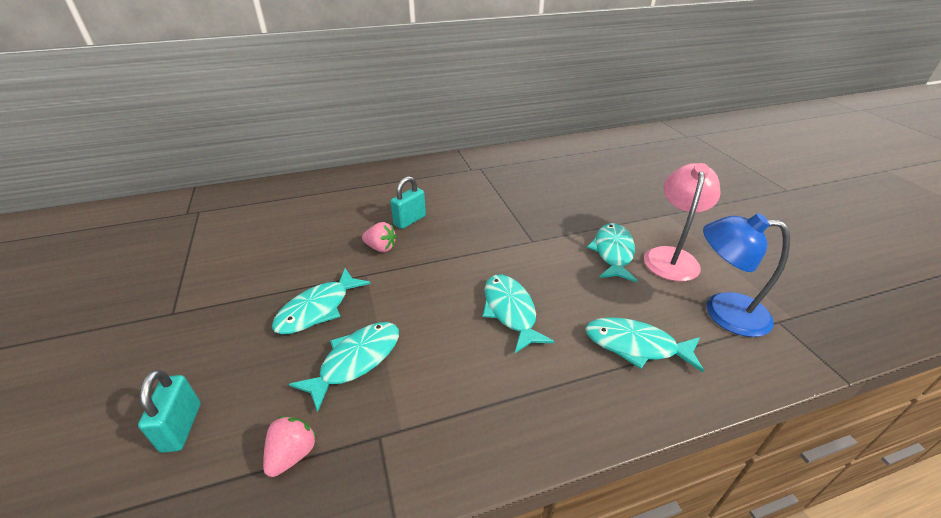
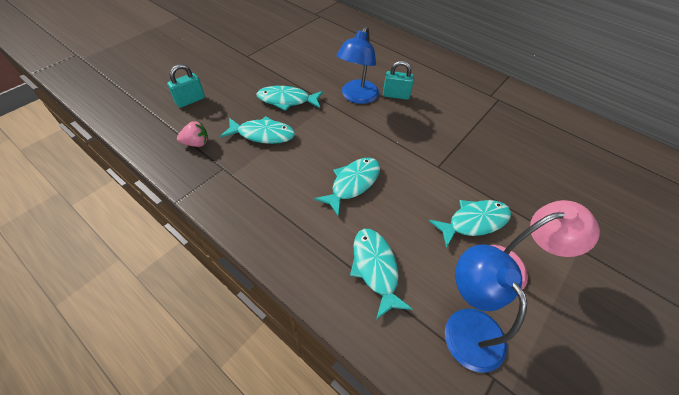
camera: 55 degrees right, 15 degrees up
(381, 248) = (357, 97): pink strawberry -> blue lamp

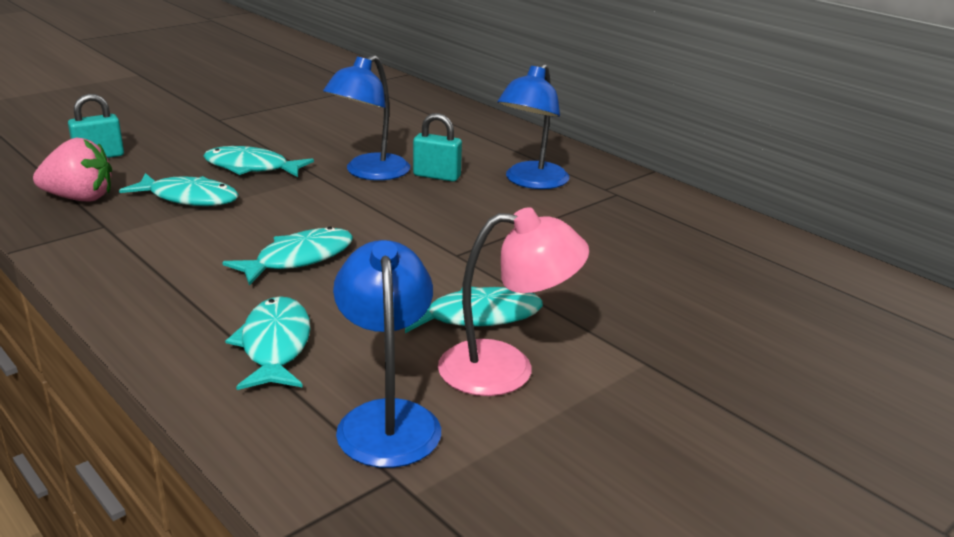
camera: 10 degrees right, 25 degrees down
(196, 143) = (80, 198): pink strawberry -> pink strawberry, size x1.57
(449, 94) = (531, 182): none -> blue lamp

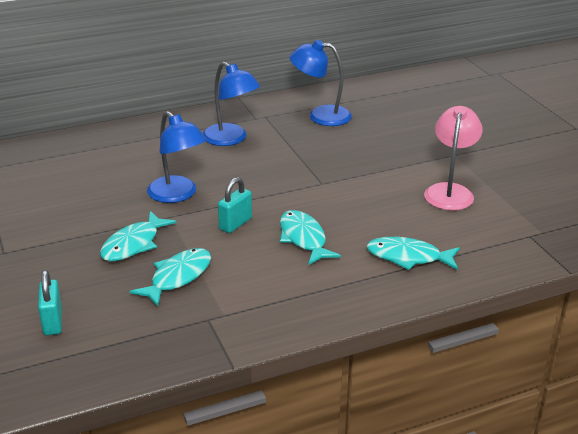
camera: 70 degrees left, 5 degrees up
(80, 198) = (145, 332): pink strawberry -> none
(387, 419) = (485, 231): blue lamp -> blue lamp (320, 115)
(437, 176) = (200, 170): turquoise padlock -> turquoise padlock (235, 224)
(476, 316) = (397, 190): turquoise fish -> none

